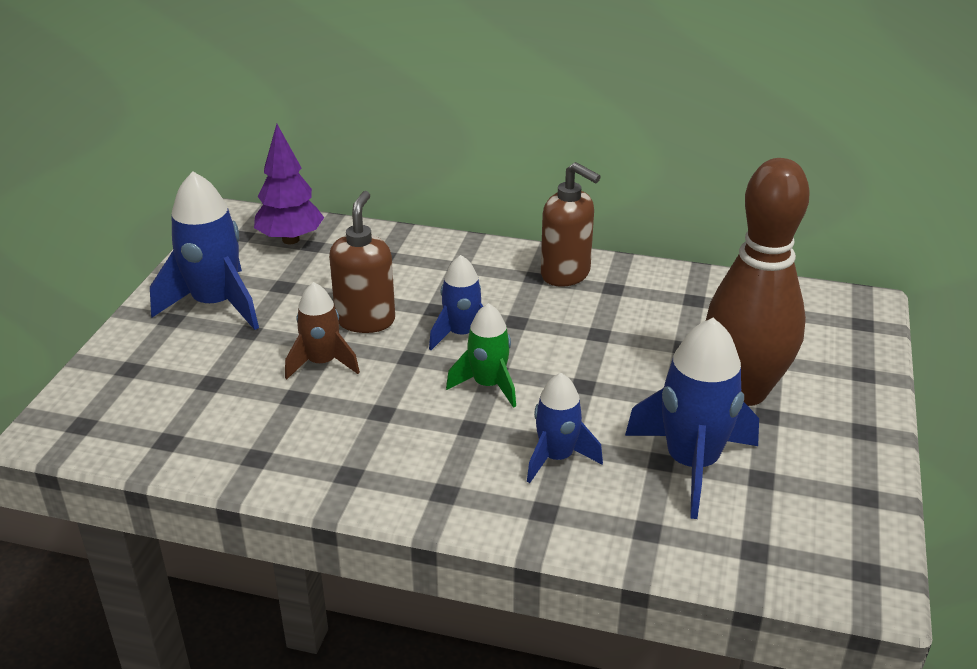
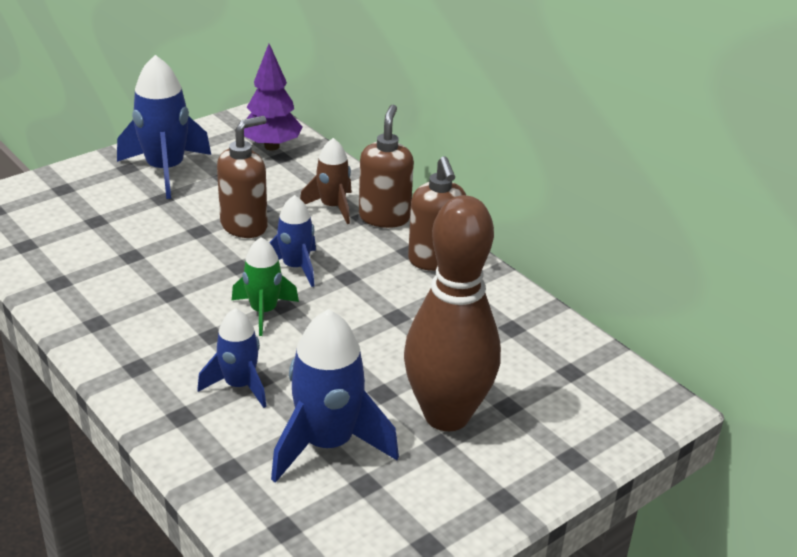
camera: 35 degrees right, 0 degrees up
(322, 363) = (177, 241): brown rocket -> brown rocket (332, 207)
(477, 258) = (384, 217): none -> brown soap dispenser

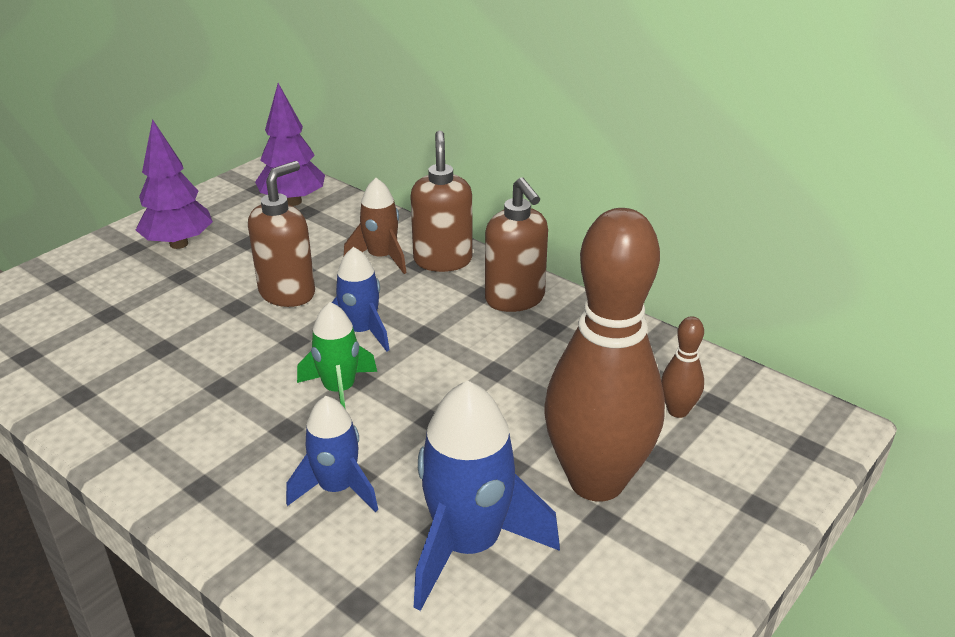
camera: 10 degrees left, 0 degrees up
(165, 170) = (178, 244): blue rocket -> purple tree
(537, 373) = (677, 411): none -> brown bowling pin

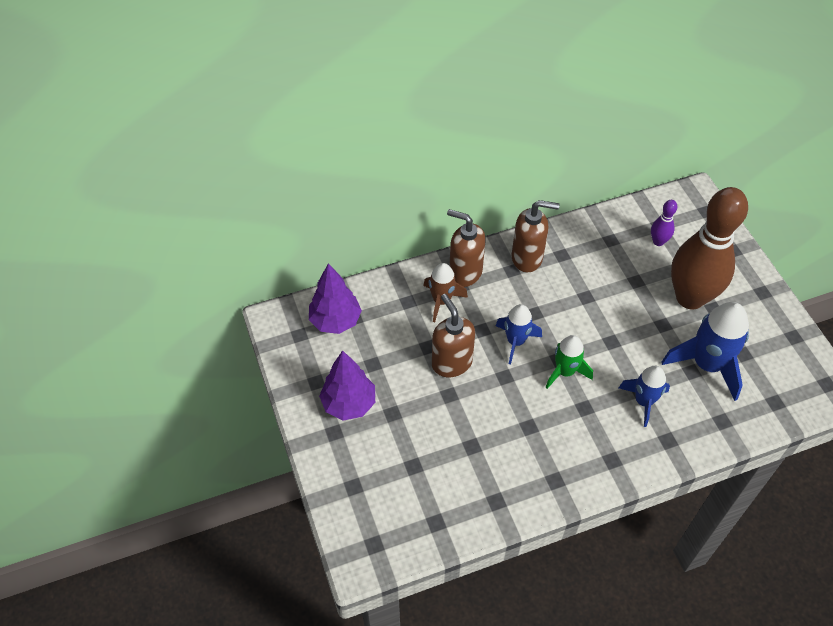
camera: 60 degrees left, 20 degrees up
(677, 411) = (658, 241): brown bowling pin -> purple bowling pin

